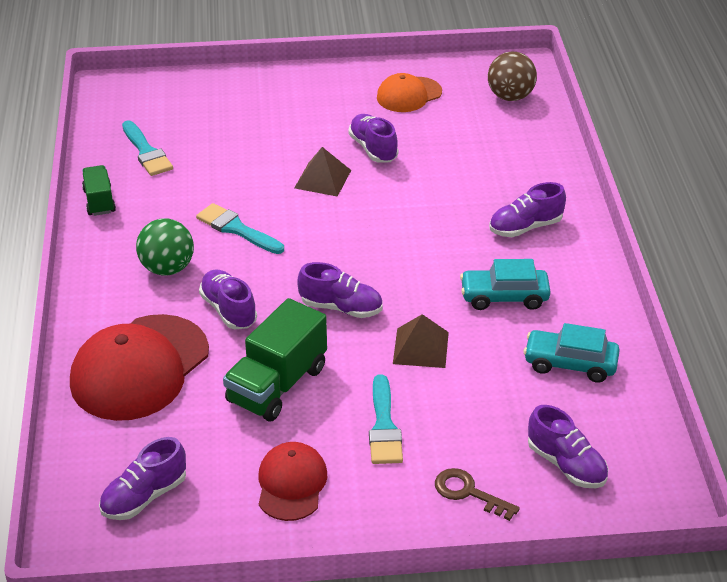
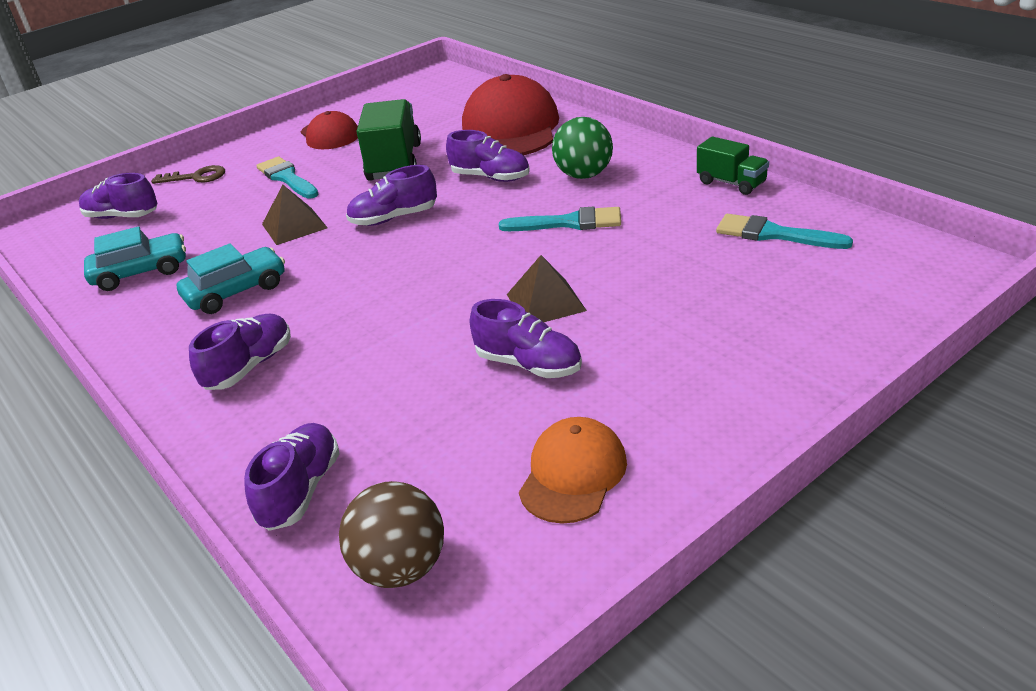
camera: 150 degrees right, 5 degrees down
(144, 497) = (420, 97): purple shoe -> purple shoe (300, 490)

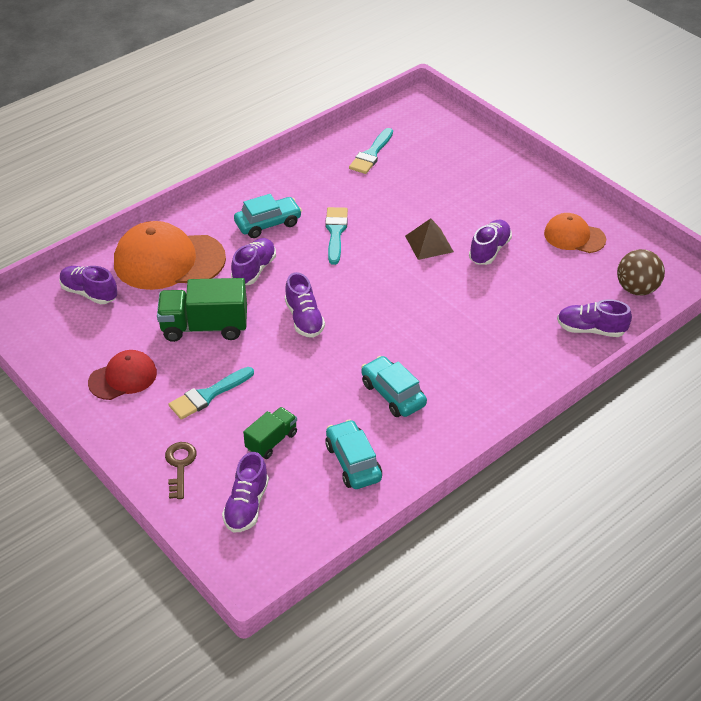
camera: 95 degrees left, 10 degrees up
(249, 366) = (483, 370): purple shoe -> purple shoe (89, 293)
(294, 226) = (300, 376): brown pyramid -> none
(510, 129) = (169, 261): red cap -> orange cap
(584, 175) = (268, 224): green ball -> turquoise car
(731, 183) = (303, 162): green truck -> green truck (271, 441)

